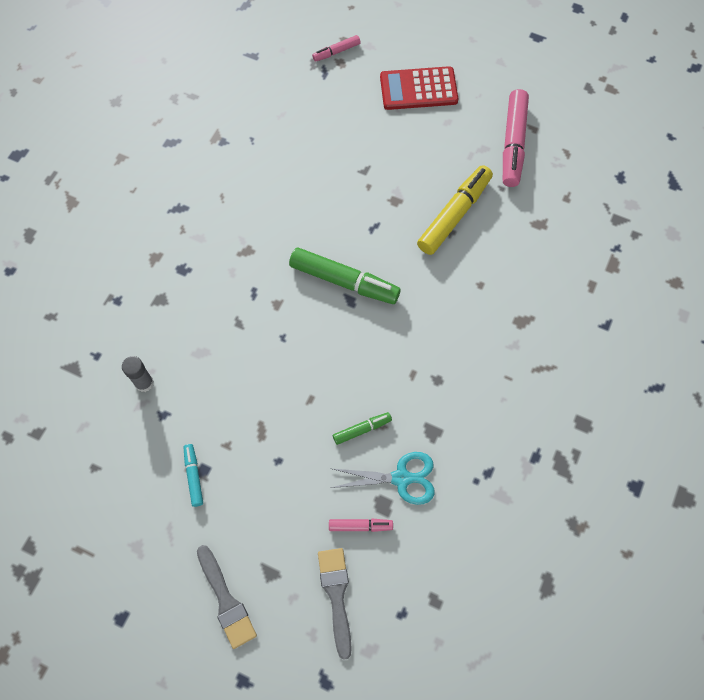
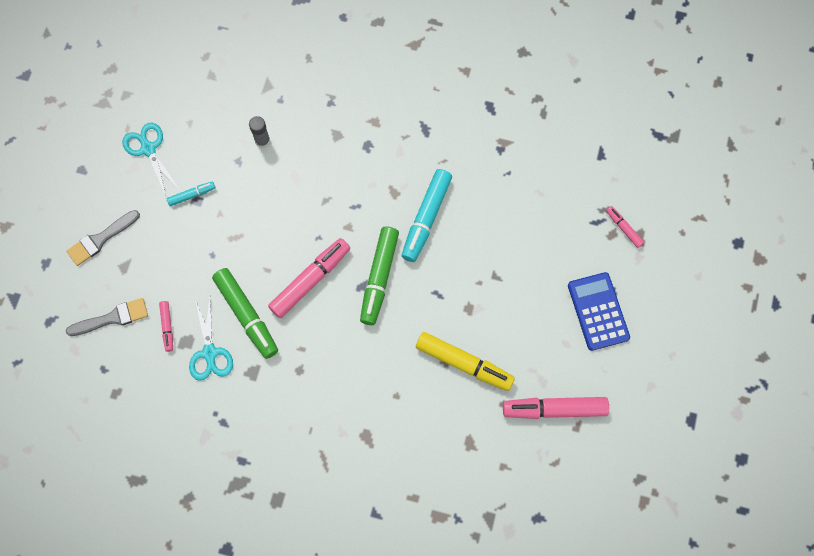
camera: 80 degrees right, 5 degrees up
(116, 524) = (148, 149): none -> turquoise scissors
(284, 224) = (426, 218): none -> turquoise marker
(333, 353) = (310, 280): none -> pink marker
(362, 429) = (246, 315): green marker -> green marker, size x1.99
(418, 89) = (598, 311): red calculator -> blue calculator

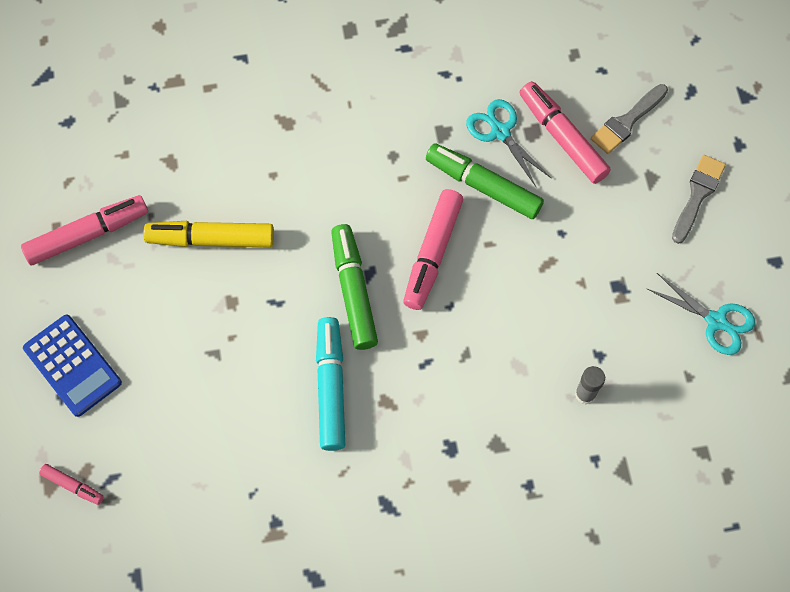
camera: 155 degrees right, 5 degrees down
(167, 327) = (562, 138): pink marker -> pink marker, size x1.99
(191, 195) = (628, 289): turquoise marker -> none

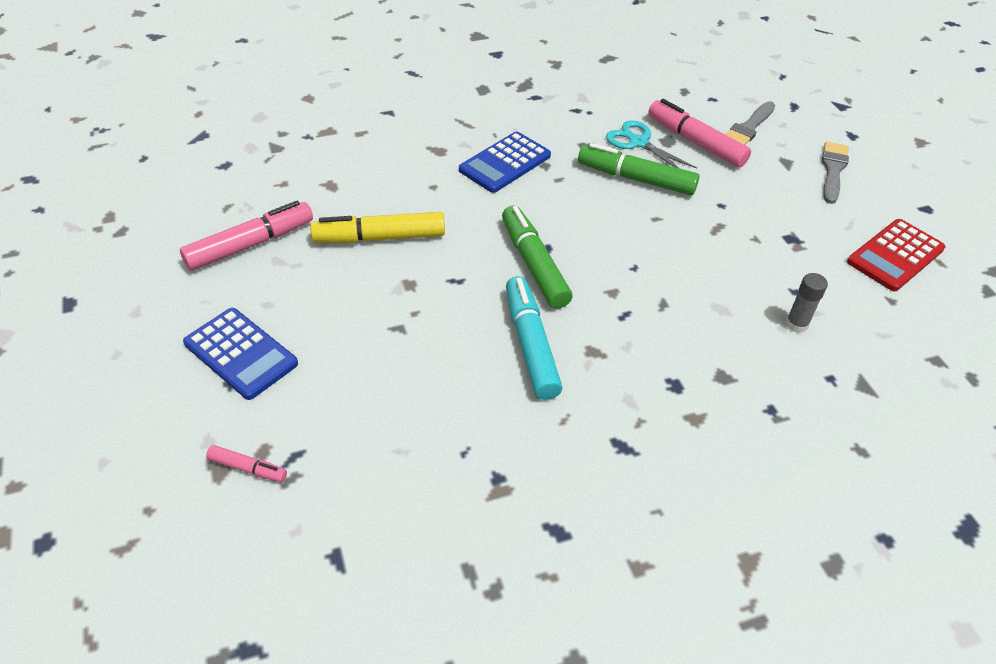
camera: 10 degrees left, 20 degrees down
(352, 148) = (505, 163): none -> blue calculator
(433, 253) = (604, 230): pink marker -> none
(716, 321) = (895, 255): turquoise scissors -> red calculator

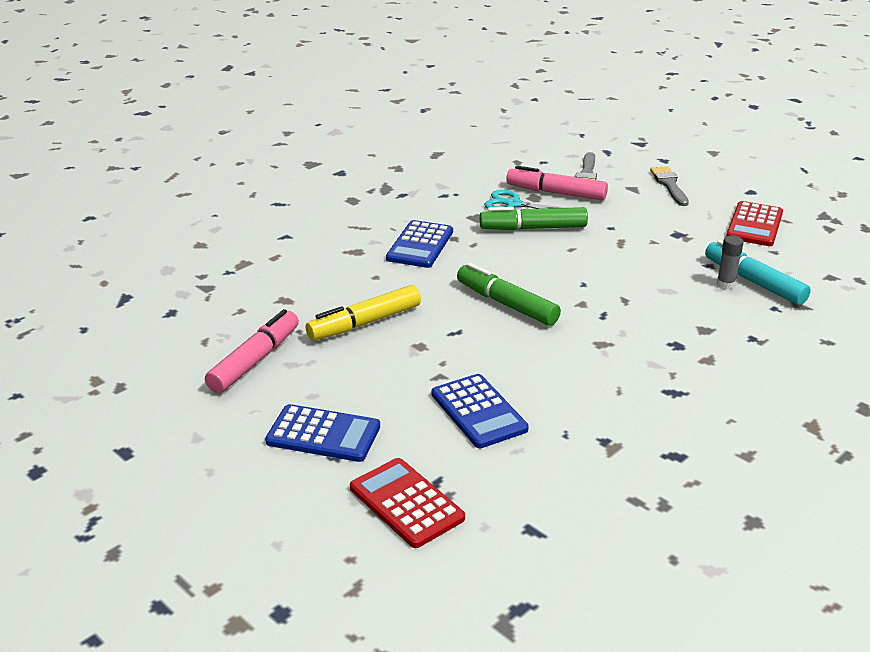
camera: 25 degrees left, 15 degrees down
(248, 468) = (406, 503): pink marker -> red calculator
(401, 387) = (478, 412): none -> blue calculator
(530, 345) = (552, 354): turquoise marker -> turquoise marker (754, 282)

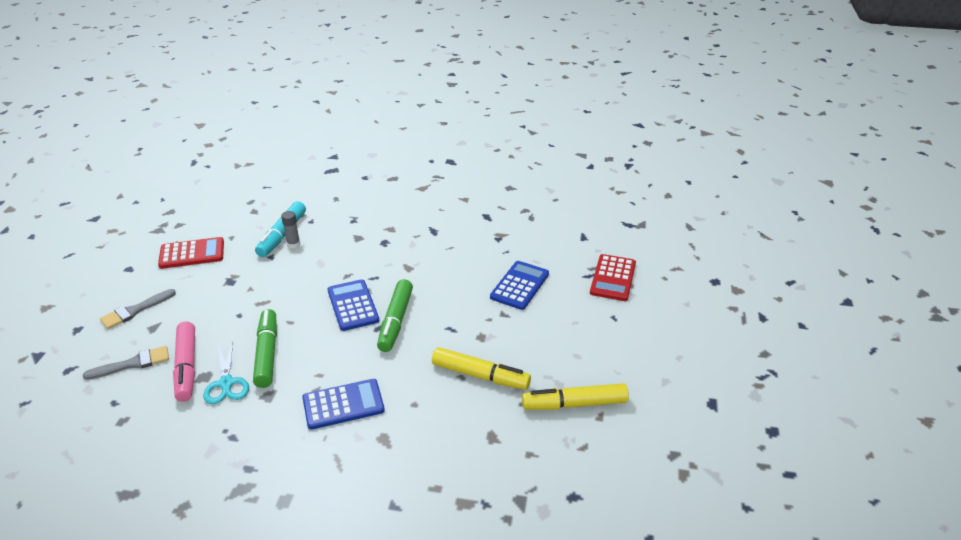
camera: 125 degrees left, 5 degrees up
(254, 360) = (574, 404): pink marker -> yellow marker
(323, 434) = (602, 331): blue calculator -> blue calculator (353, 305)
(533, 228) = (267, 354): green marker -> green marker turned 150 degrees counterclockwise

